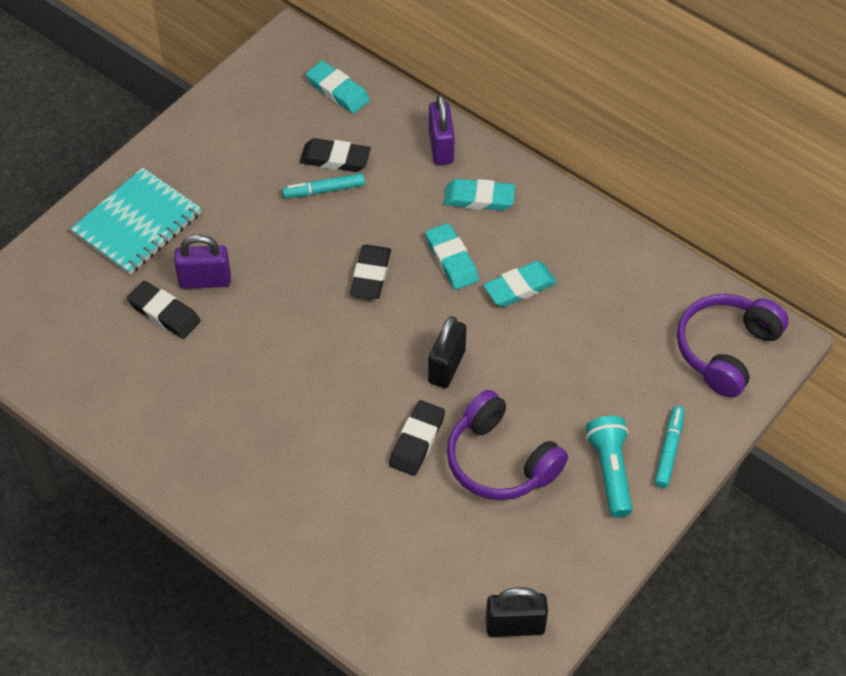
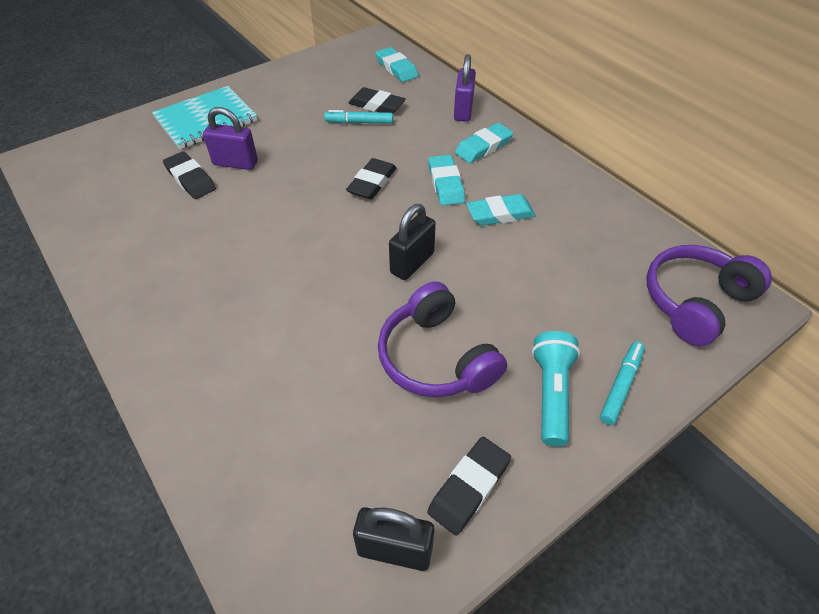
camera: 15 degrees right, 5 degrees down
(417, 441) = (359, 321): black eraser -> black eraser (469, 487)
(479, 198) = (483, 147): turquoise eraser -> turquoise eraser turned 60 degrees counterclockwise

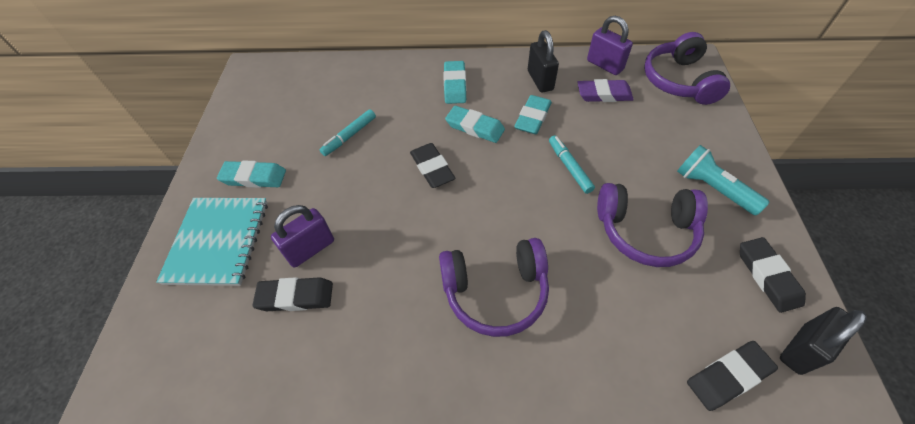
camera: 50 degrees left, 5 degrees up
(278, 282) = (495, 291): none -> purple headphones
(377, 105) = (340, 114): black eraser -> black eraser (728, 376)
(396, 68) = (306, 77): turquoise eraser -> turquoise eraser (254, 177)
(412, 263) = (542, 193): black padlock -> black padlock (540, 80)
(463, 111) = (403, 72): purple padlock -> purple padlock (604, 65)
(594, 249) = (604, 94): none -> purple eraser
(620, 386) = (724, 153): turquoise marker -> turquoise marker (569, 167)

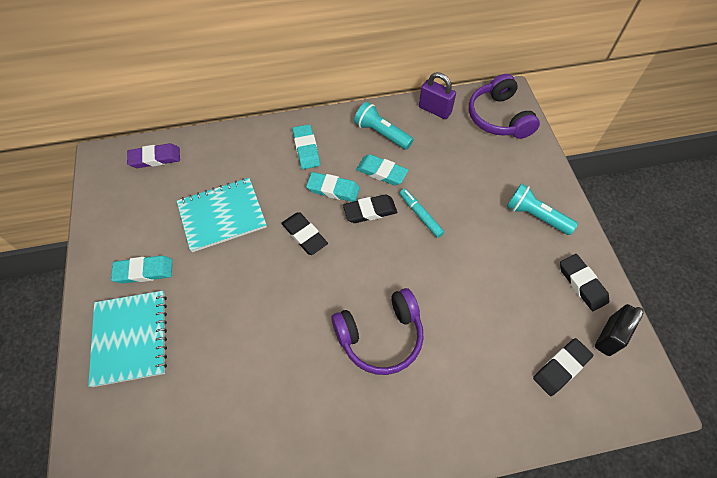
camera: 15 degrees left, 5 degrees up
(295, 296) = (216, 373): black eraser -> black eraser (370, 211)
(310, 249) = (217, 329): purple padlock -> none
(350, 136) = (222, 215): turquoise marker -> turquoise notebook
(532, 118) = (381, 172): turquoise eraser -> turquoise eraser turned 75 degrees counterclockwise
(540, 80) = (381, 133): black padlock -> turquoise flashlight
(604, 94) = (438, 140): purple eraser -> purple eraser (155, 158)
(645, 231) = (489, 262): purple headphones -> none

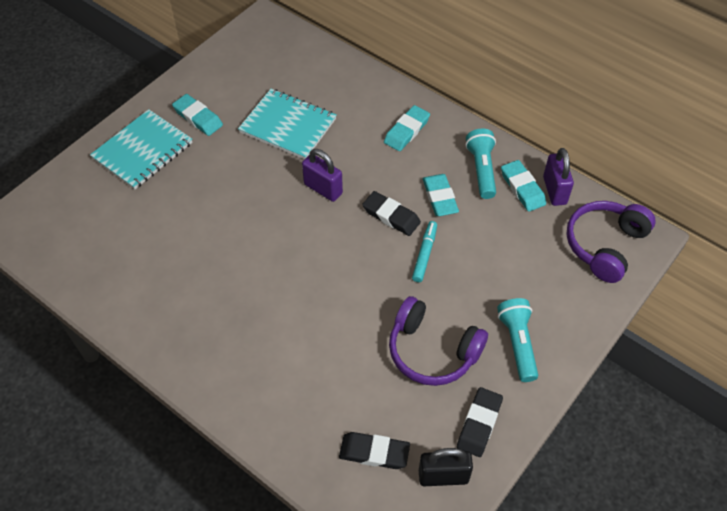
camera: 50 degrees right, 5 degrees down
(155, 158) = (295, 48): purple eraser -> none
(304, 235) = (323, 189): black eraser -> purple padlock
(333, 189) = (386, 177): turquoise eraser -> turquoise eraser (522, 188)
(380, 336) = (282, 300): purple headphones -> purple headphones (432, 351)

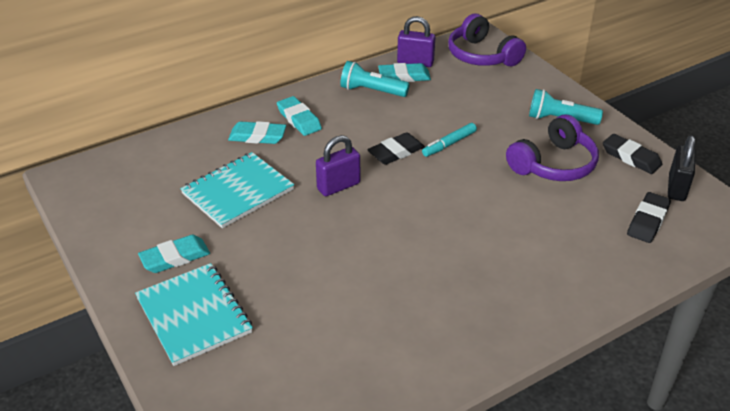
camera: 70 degrees left, 15 degrees down
(424, 254) = (449, 144): turquoise marker -> turquoise marker turned 75 degrees counterclockwise
(440, 197) = (390, 120): turquoise eraser -> turquoise eraser (257, 136)

